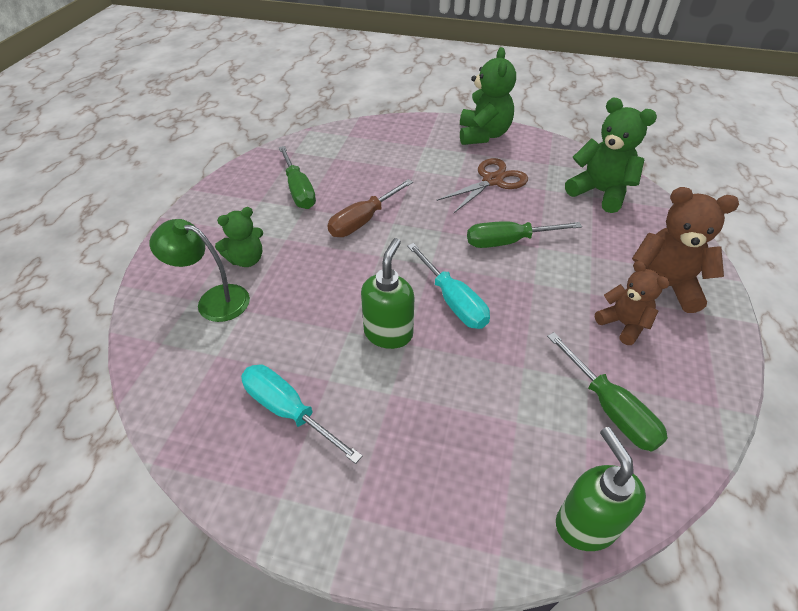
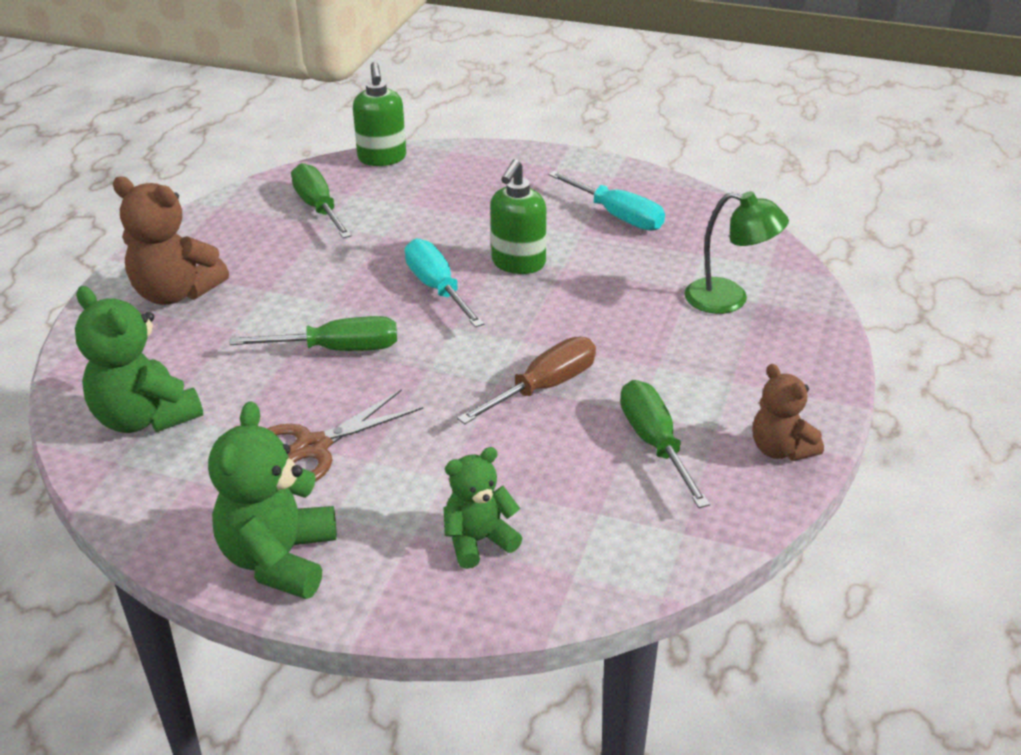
camera: 175 degrees left, 10 degrees down
(246, 259) = (705, 342): green teddy bear -> green teddy bear (478, 541)
(623, 324) = (254, 262): brown teddy bear -> brown teddy bear (781, 449)

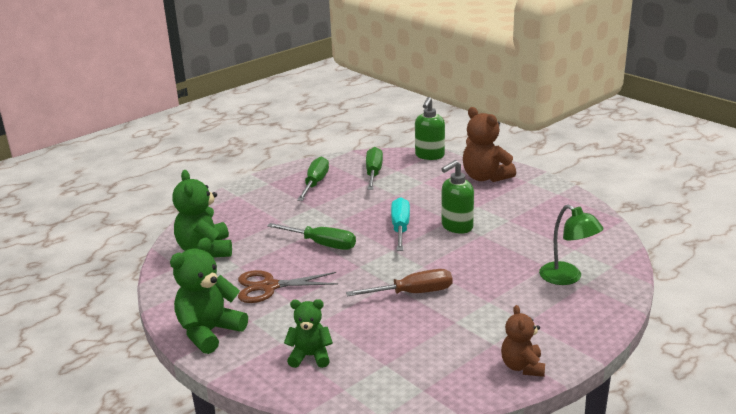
camera: 30 degrees right, 10 degrees down
(175, 293) = (268, 197): brown teddy bear -> brown teddy bear (485, 177)
(618, 216) = (540, 216): turquoise screwdriver -> none
(654, 443) = (449, 339): green screwdriver -> green screwdriver (315, 183)

